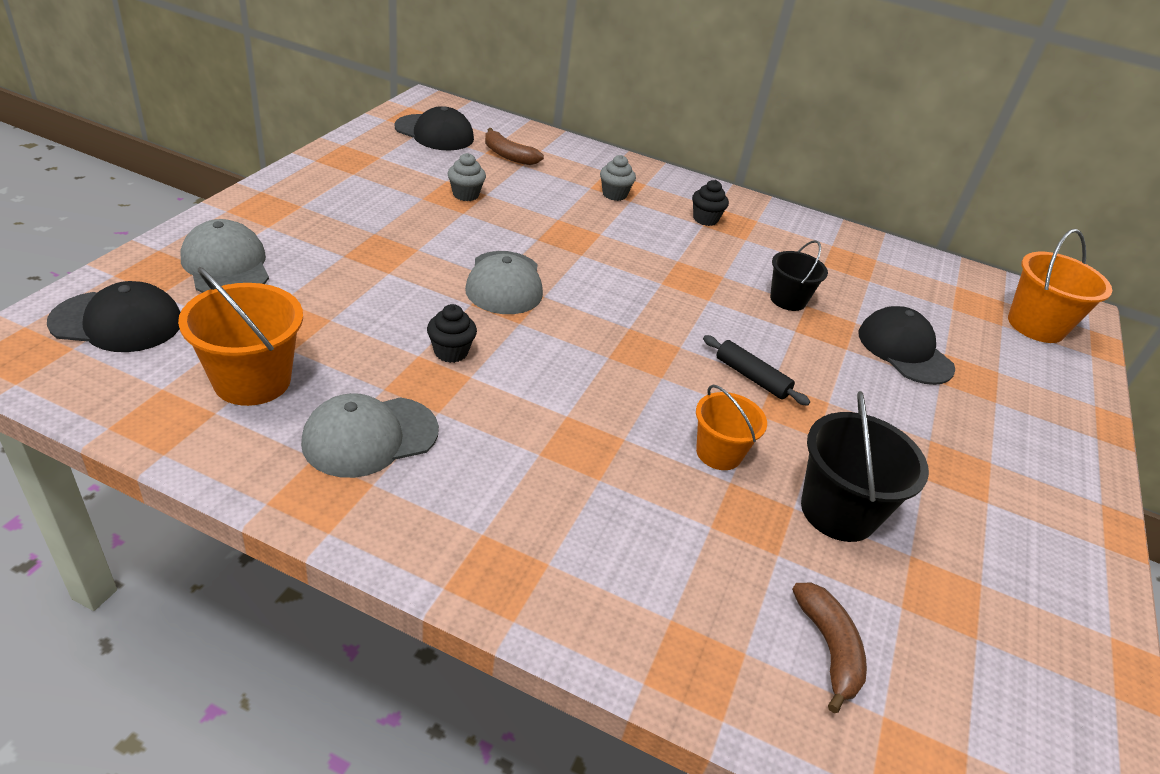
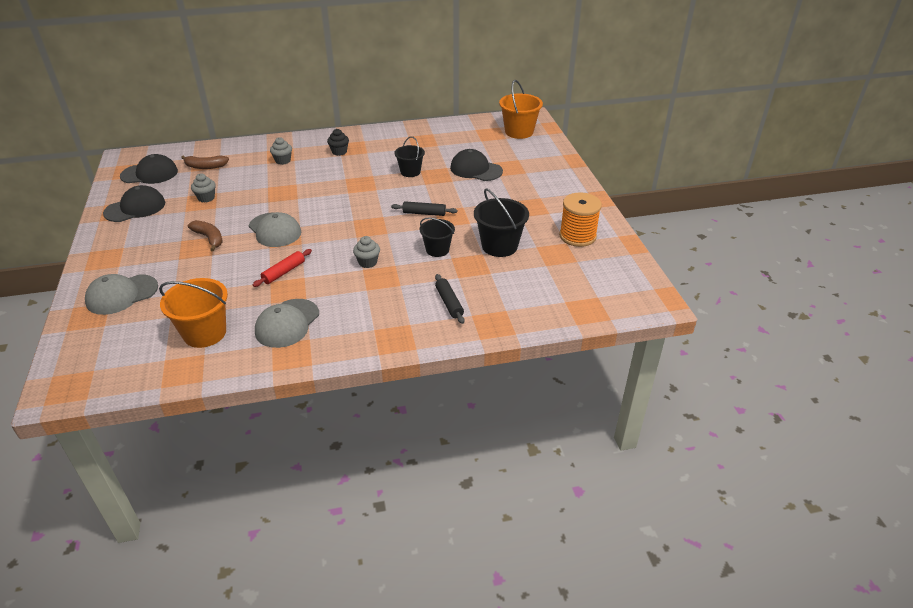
camera: 30 degrees left, 0 degrees up
(117, 322) = (100, 348): black cap -> black cap (135, 208)
(226, 265) = (122, 294): grey cap -> grey cap turned 60 degrees counterclockwise
(451, 352) = (284, 272): black cupcake -> red rolling pin
(585, 408) = (367, 262): none -> grey cupcake
(652, 566) = (449, 303): none -> black rolling pin
(719, 453) = (437, 250): orange bucket -> black bucket
(828, 648) = (532, 292): brown banana -> brown banana (209, 238)
(1016, 583) = (577, 236): none -> orange spool

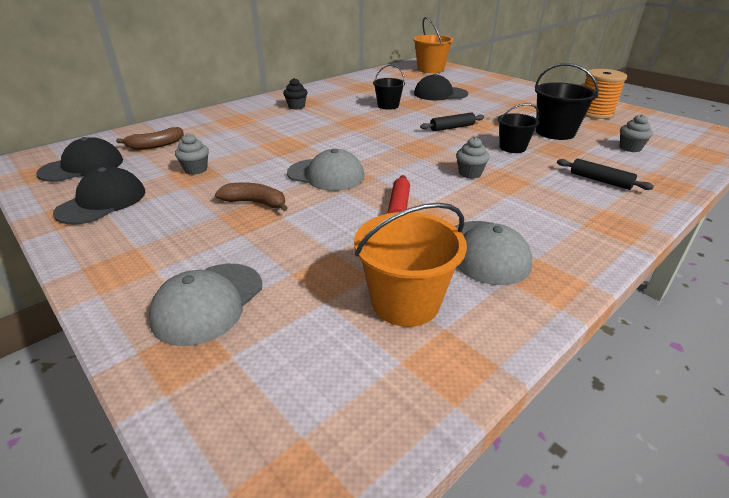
camera: 30 degrees left, 5 degrees down
(283, 161) = (245, 123): grey cupcake -> grey cupcake (630, 148)

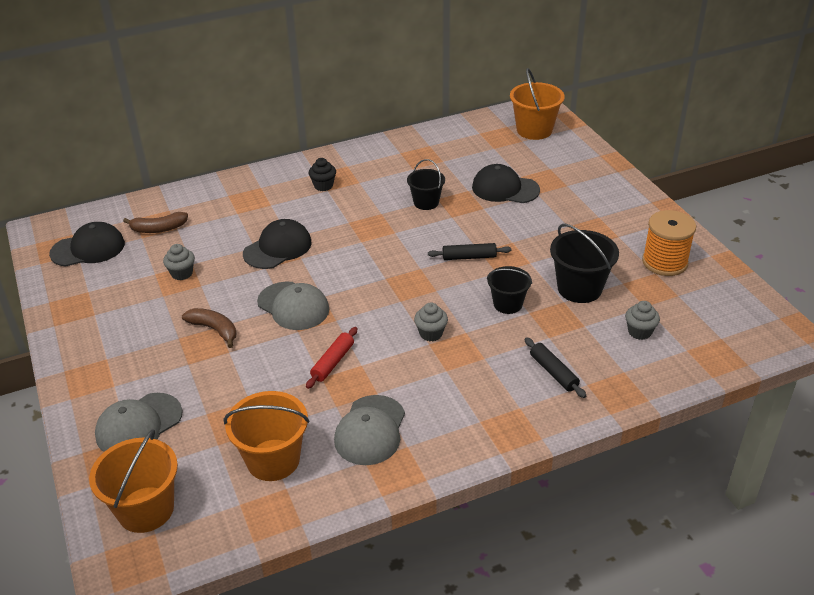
camera: 20 degrees right, 5 degrees up
(102, 202) = (94, 300): black cap -> black cap (278, 248)
(269, 405) = (146, 509): none -> orange bucket

